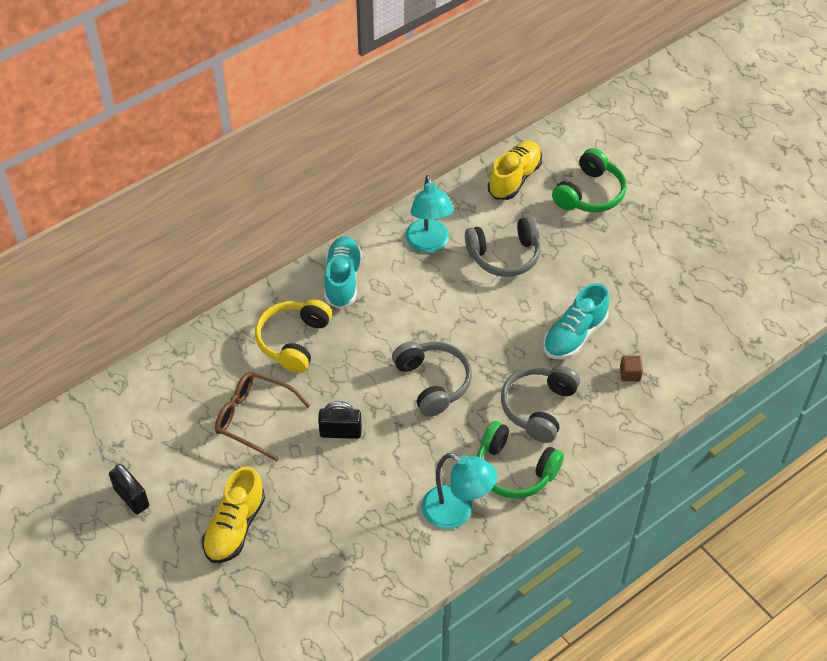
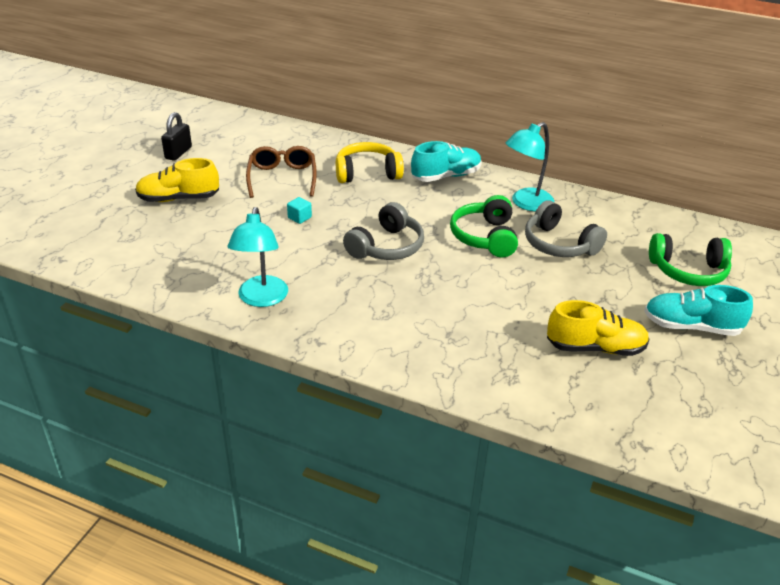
camera: 60 degrees right, 15 degrees down
(340, 432) = (299, 217): black padlock -> turquoise cube
(514, 179) = (648, 225): yellow shoe -> yellow shoe (595, 348)
(514, 470) = (331, 318): green headphones -> green headphones (485, 237)
(538, 408) = (412, 312): grey headphones -> none
(574, 335) = (514, 310): turquoise shoe -> turquoise shoe (691, 326)
(630, 374) = (505, 360): brown cube -> none

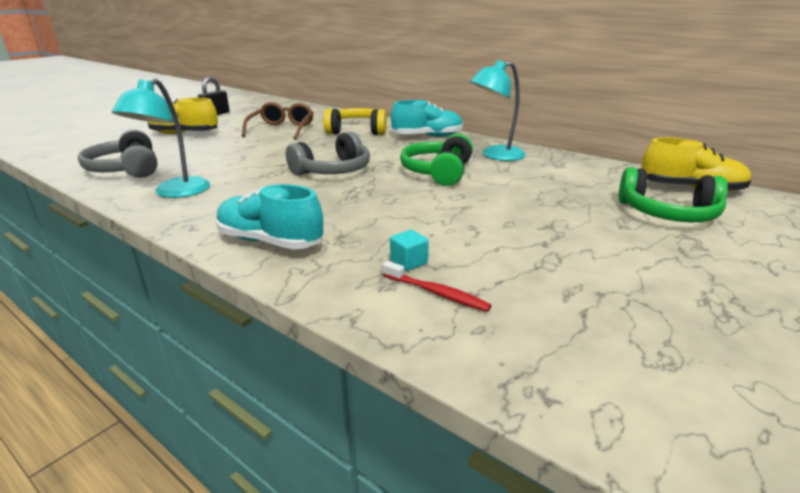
camera: 15 degrees right, 10 degrees down
(299, 217) = (271, 149): turquoise cube -> turquoise cube (408, 262)
(549, 380) = (436, 293): none -> red toothbrush
(559, 244) = (515, 182): grey headphones -> grey headphones (126, 169)
(595, 348) = (517, 267): yellow shoe -> yellow shoe (690, 189)
(691, 326) = (662, 261): turquoise shoe -> turquoise shoe (270, 241)

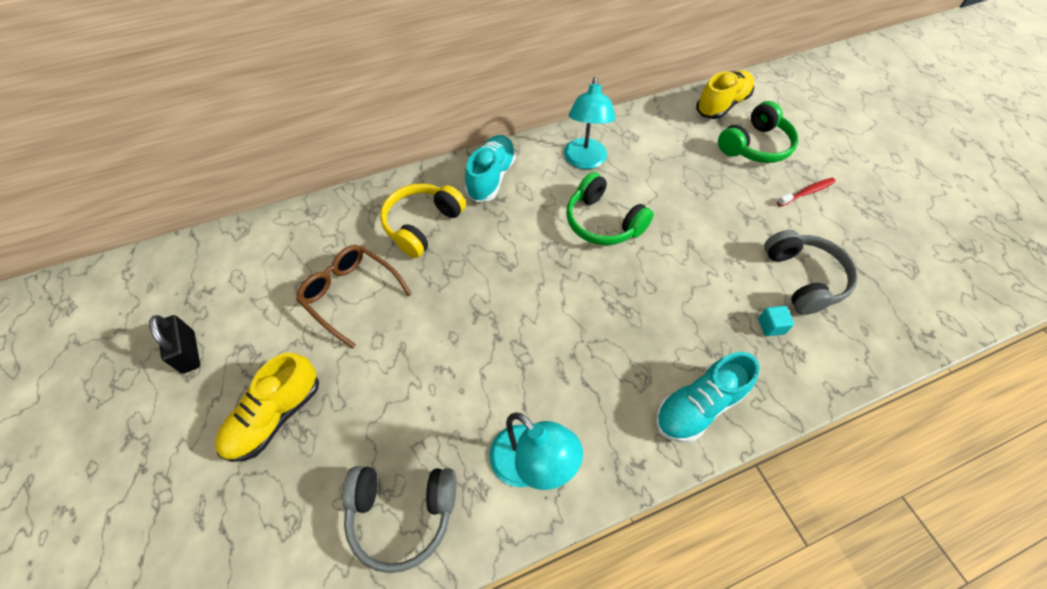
camera: 60 degrees left, 30 degrees up
(333, 171) = (548, 299): grey headphones -> grey headphones (803, 279)
(436, 293) = (818, 330): red toothbrush -> red toothbrush (807, 192)

